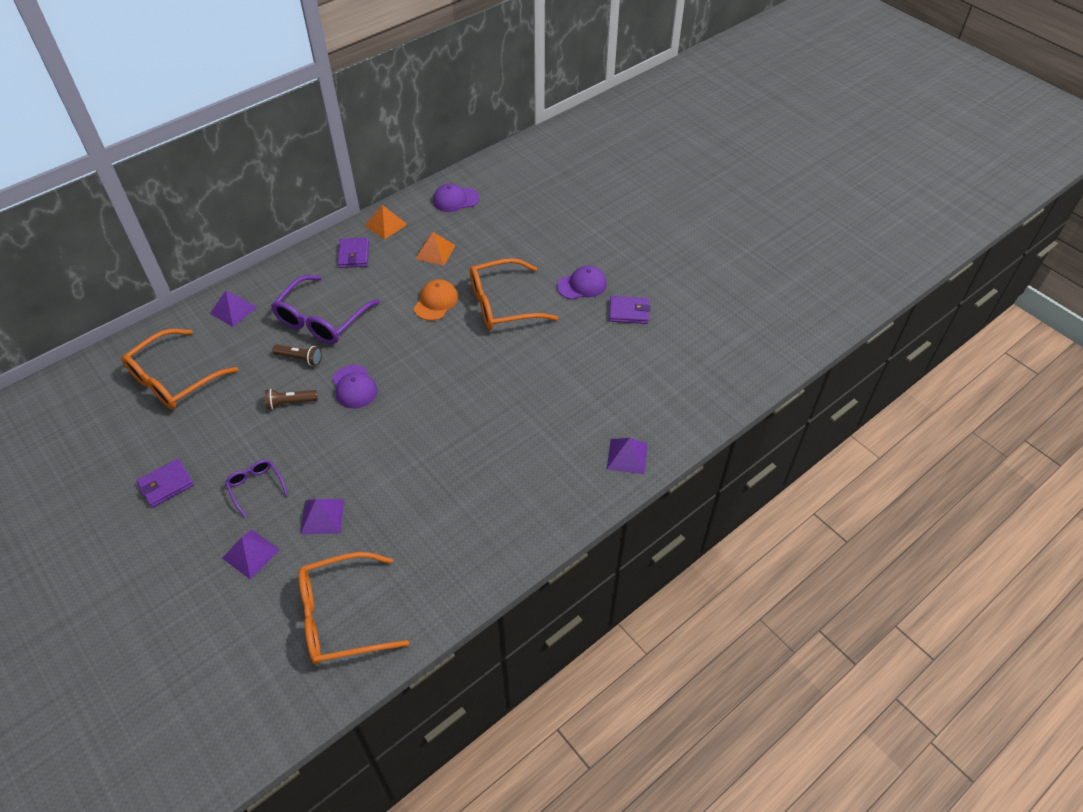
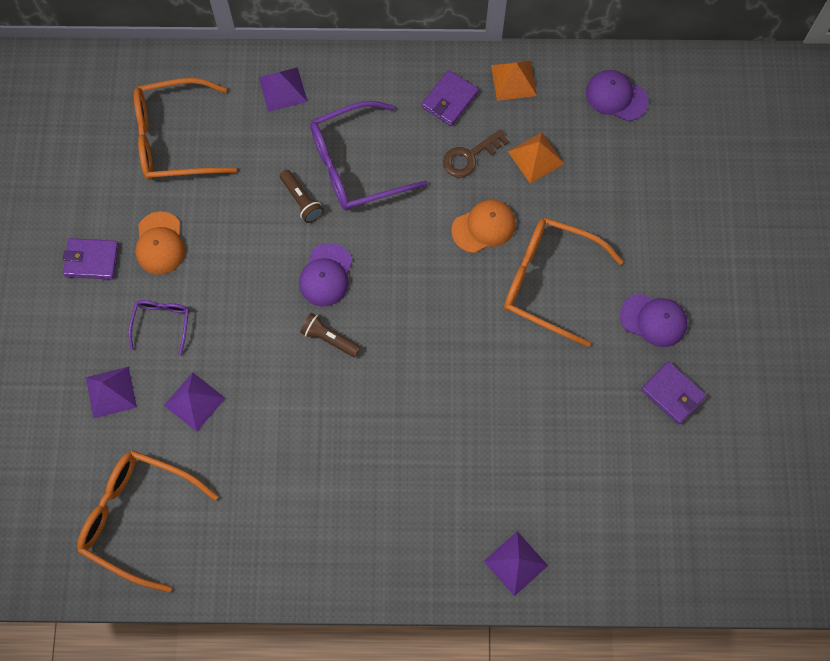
camera: 40 degrees right, 20 degrees up
(214, 442) = (160, 243): none -> orange cap
(290, 403) = (256, 249): brown flashlight -> brown flashlight (329, 338)
(393, 274) = (470, 156): none -> brown key

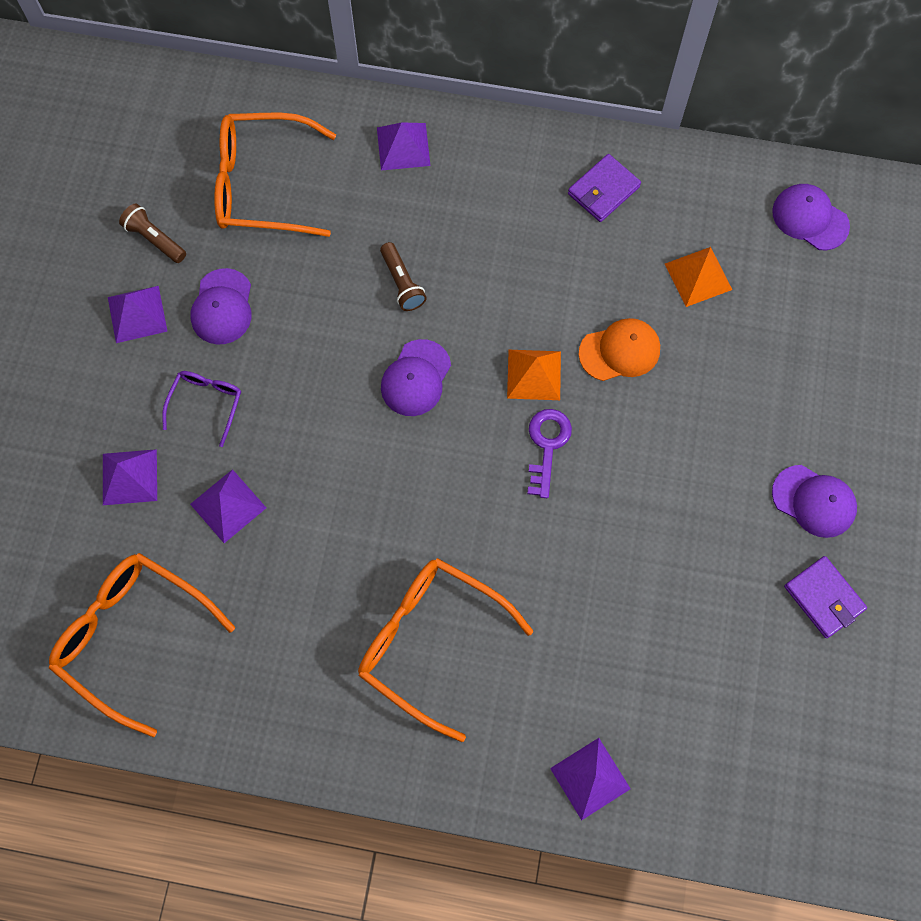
camera: 10 degrees right, 0 degrees up
(92, 260) = (137, 314): purple wallet -> purple pyramid
(160, 243) = (222, 307): orange cap -> purple cap
(329, 338) = (406, 456): brown flashlight -> brown flashlight (155, 239)
(356, 165) = (475, 251): purple glasses -> none
(439, 311) = (547, 445): none -> purple key
(470, 156) = (617, 262): brown key -> none
(513, 80) = (686, 179): orange pyramid -> orange pyramid (534, 374)
(549, 281) = (689, 431): orange glasses -> orange glasses (430, 642)

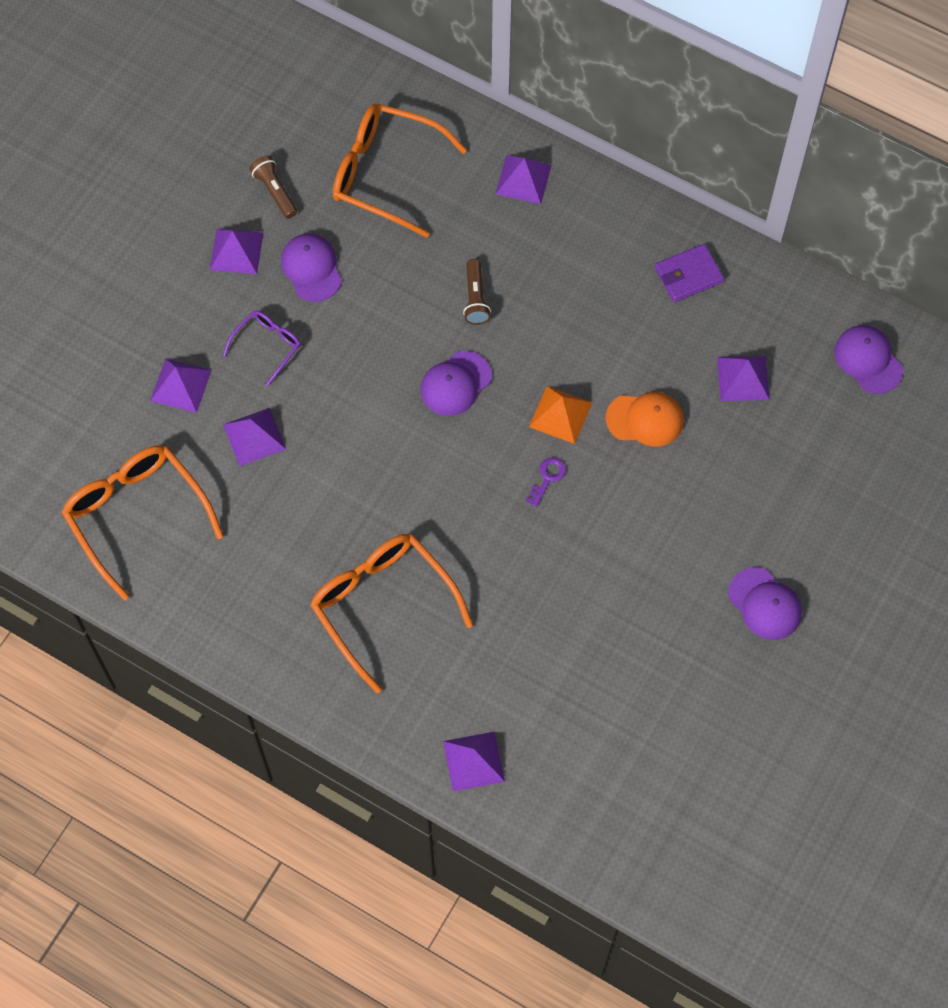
camera: 20 degrees right, 5 degrees down
(222, 307) = (311, 268): purple cap -> purple cap turned 135 degrees clockwise
(547, 445) = (547, 478): purple key -> purple key, size x0.66
(698, 276) = (743, 378): orange pyramid -> purple pyramid
(823, 598) = (738, 687): purple wallet -> none

